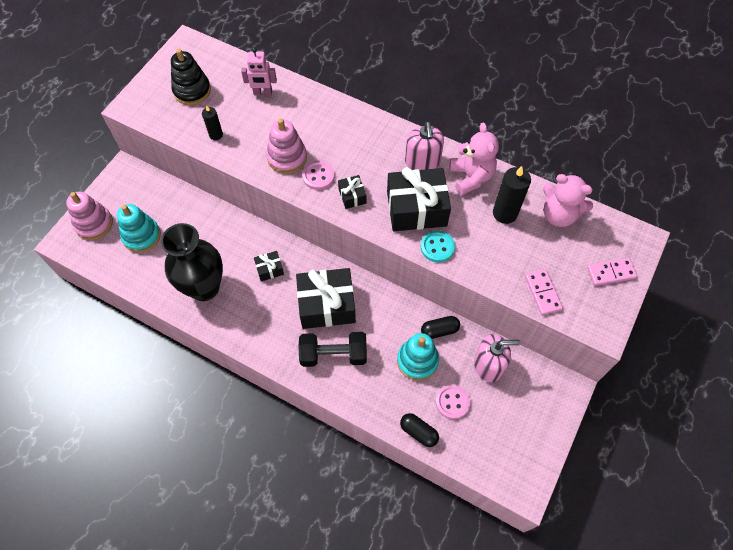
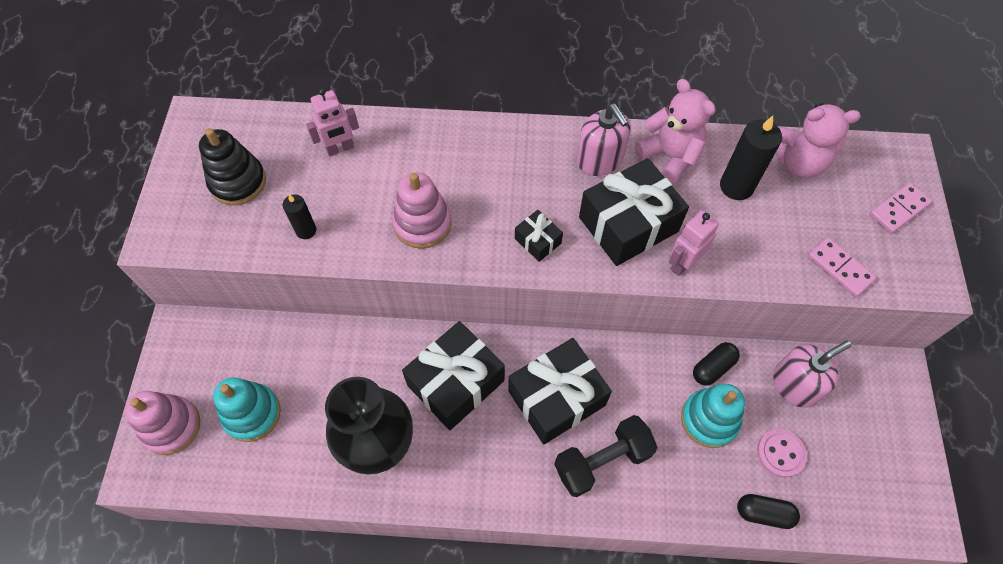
camera: 25 degrees left, 0 degrees up
(269, 269) = (455, 383): black gift -> black gift, size x2.15
(318, 176) = (478, 232): pink button -> none
(437, 247) = (682, 263): turquoise button -> pink robot

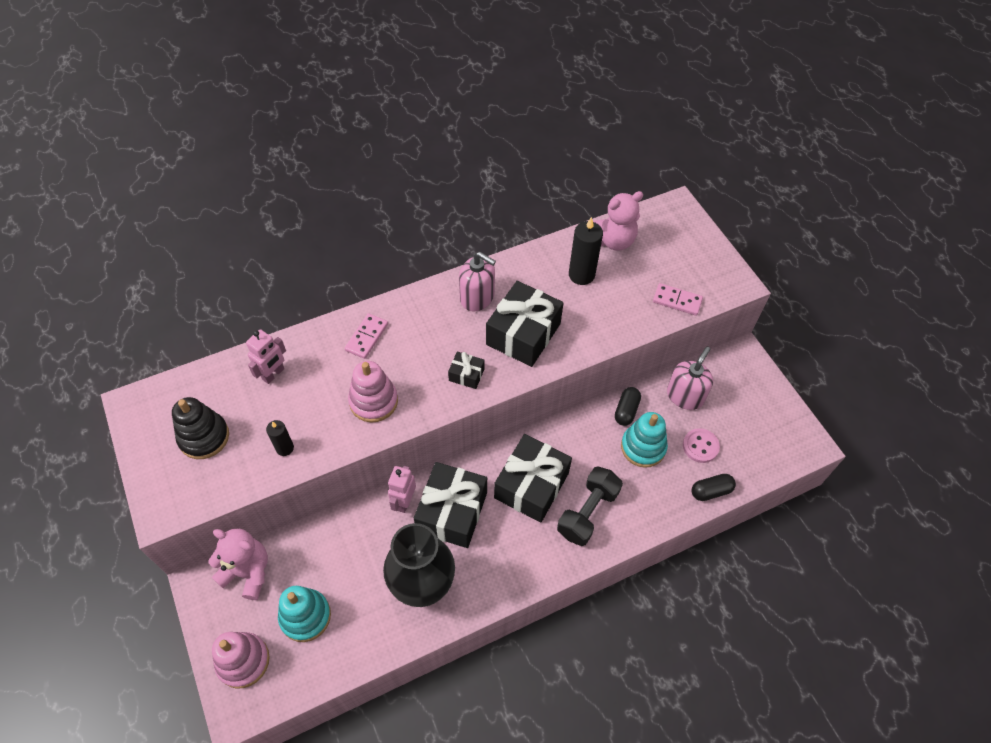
camera: 30 degrees left, 5 degrees down
(670, 157) = (525, 273): pink teddy bear -> pink teddy bear (247, 572)
(682, 263) = (575, 344): pink robot -> pink robot (404, 501)
(898, 209) = (692, 245): pink domino -> pink domino (366, 337)

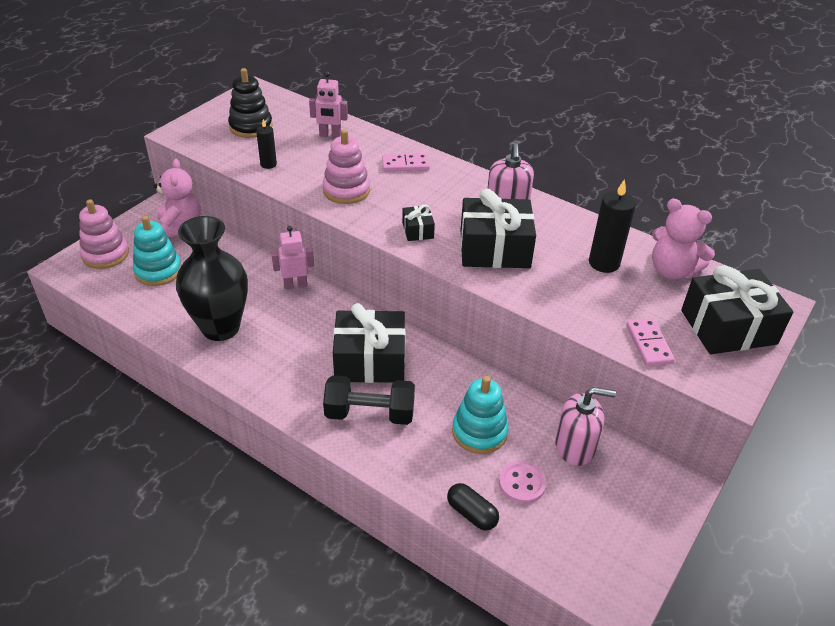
camera: 60 degrees right, 15 degrees down
(452, 512) = (305, 317): black gift -> black gift (728, 327)
(626, 410) = (512, 402): black capsule -> none

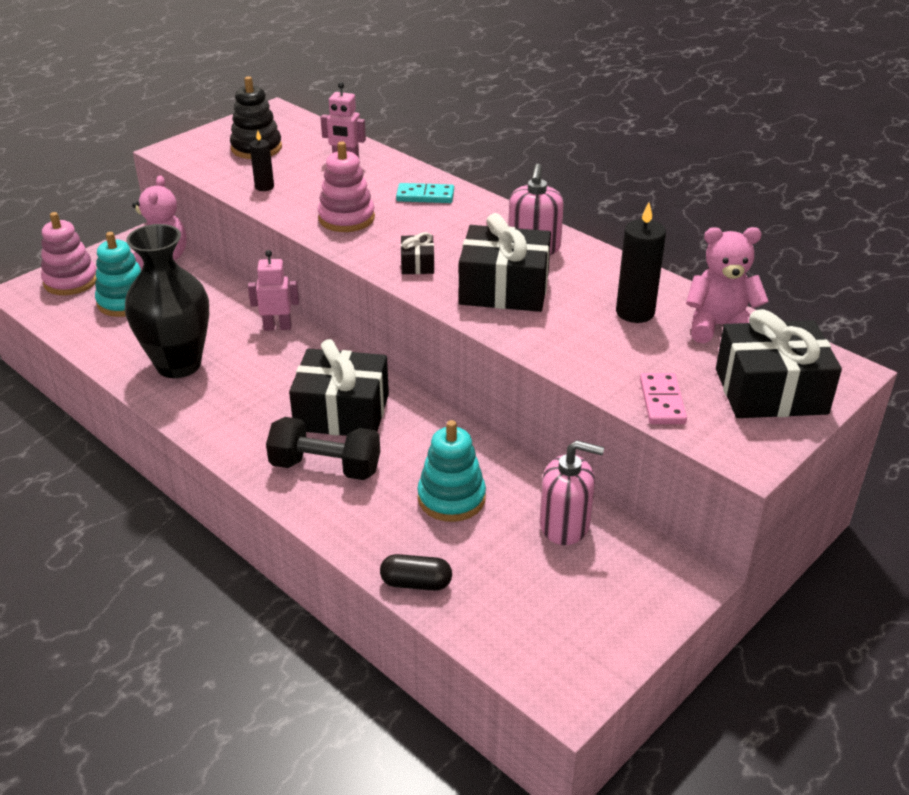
camera: 10 degrees right, 5 degrees down
(405, 165) = (425, 196): pink domino -> turquoise domino
(471, 514) = (416, 583): black capsule -> black capsule turned 45 degrees counterclockwise
(522, 483) = (487, 557): pink button -> none
(672, 270) = (719, 326): pink teddy bear -> pink teddy bear turned 135 degrees clockwise

